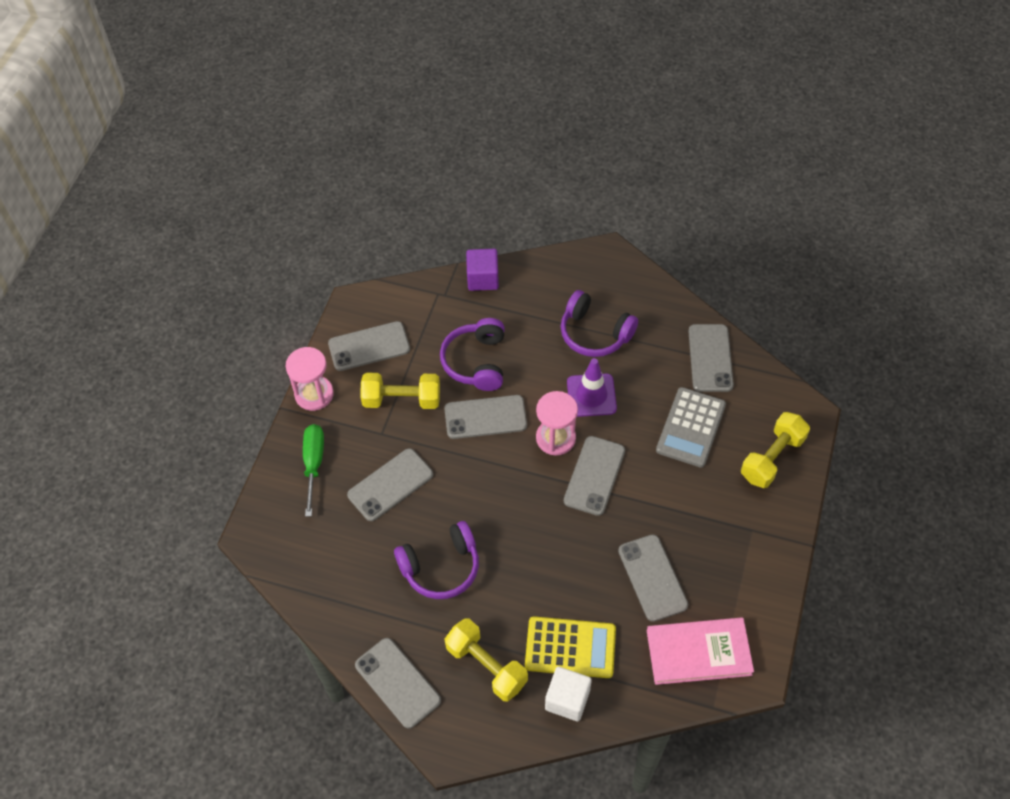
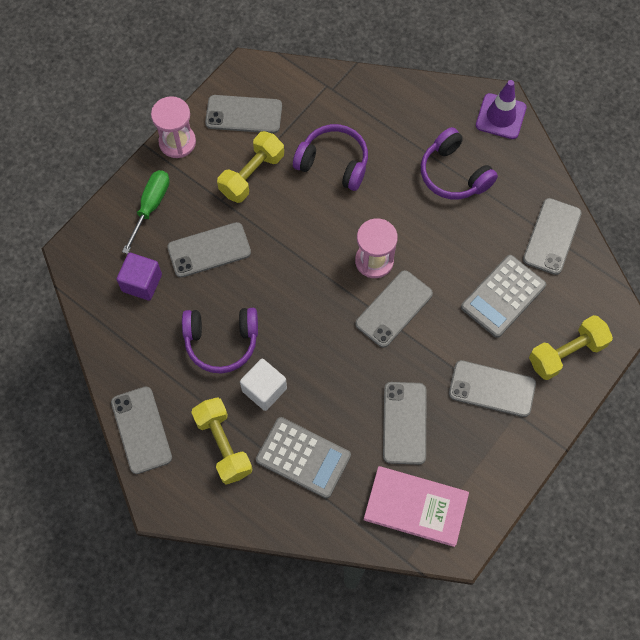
camera: 20 degrees right, 10 degrees up
(402, 399) = (252, 175): yellow dumbbell -> yellow dumbbell turned 75 degrees counterclockwise
(476, 362) = (333, 163): purple headphones -> purple headphones turned 90 degrees clockwise
(483, 278) = (373, 85): purple cube -> purple cube (142, 283)
(485, 417) = (319, 218): grey phone -> grey phone (492, 389)
(567, 699) = (280, 502): white cube -> white cube (264, 389)
(570, 648) = (303, 457): yellow calculator -> grey calculator
(591, 395) = (424, 232): purple traffic cone -> purple traffic cone (500, 116)

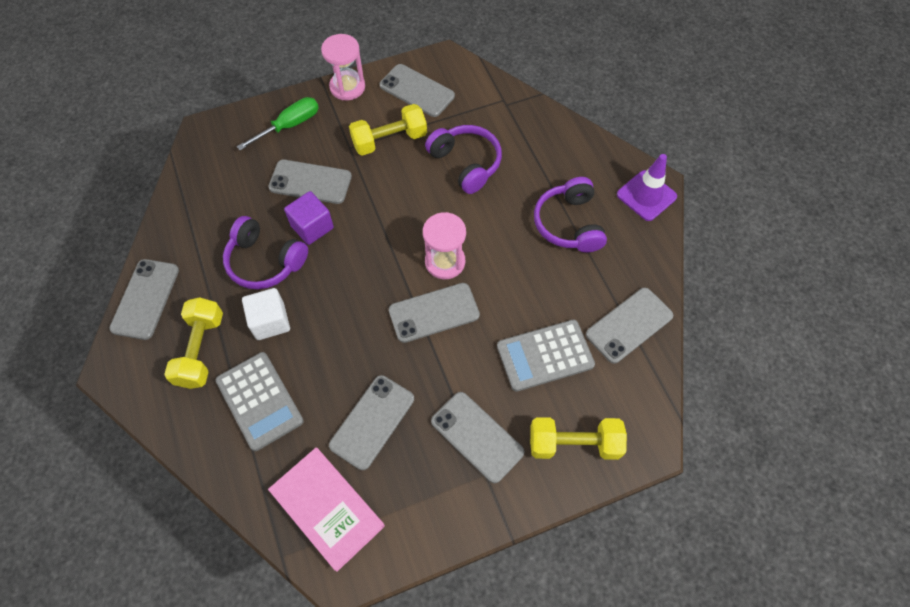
camera: 30 degrees right, 5 degrees down
(142, 283) = (237, 181): purple cube -> purple cube (312, 227)

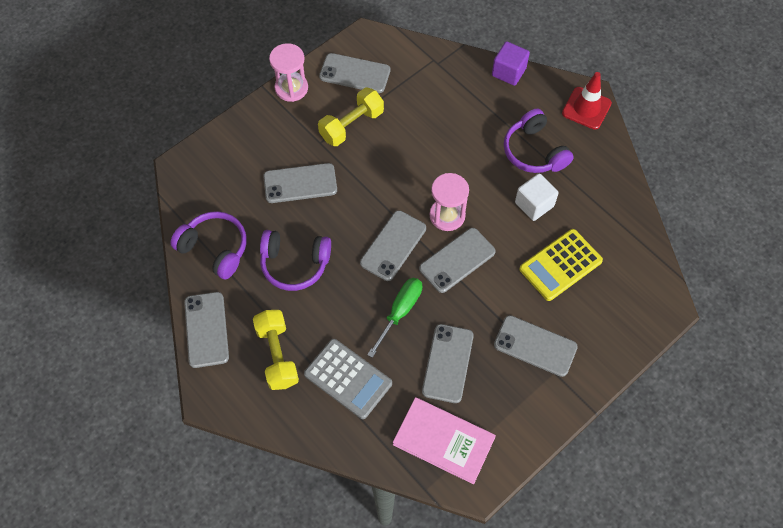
camera: 20 degrees left, 0 degrees up
(270, 321) = (324, 312): white cube -> white cube (534, 204)
(289, 126) = (256, 139): green screwdriver -> green screwdriver (400, 312)
(312, 227) = (321, 222): purple cube -> purple cube (508, 72)
(466, 163) = (426, 126): purple headphones -> purple headphones (215, 248)
(545, 355) = (560, 265): grey calculator -> yellow calculator
(574, 444) = (611, 325): yellow dumbbell -> none
(629, 325) = (615, 219): grey phone -> grey phone (393, 245)
(646, 195) = (586, 108): purple traffic cone -> red traffic cone

